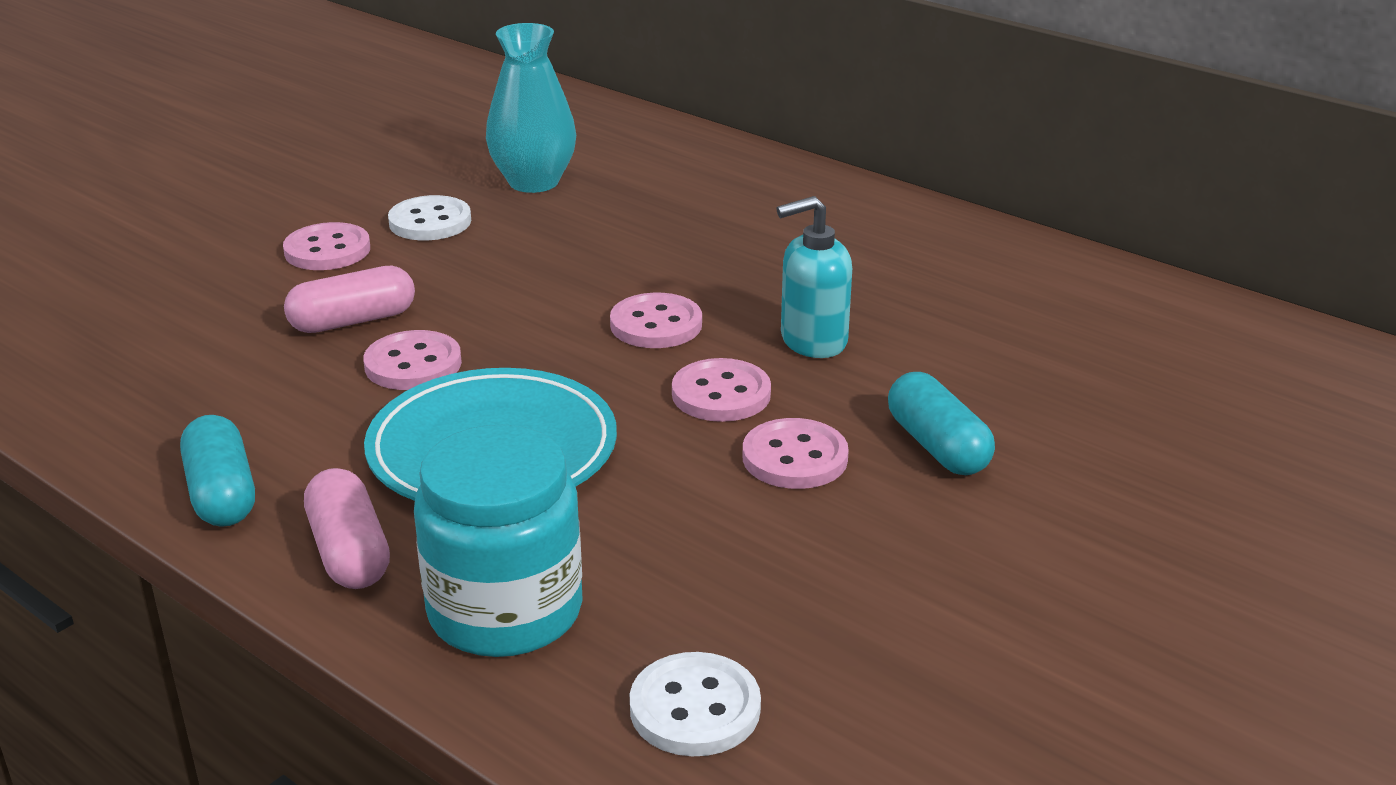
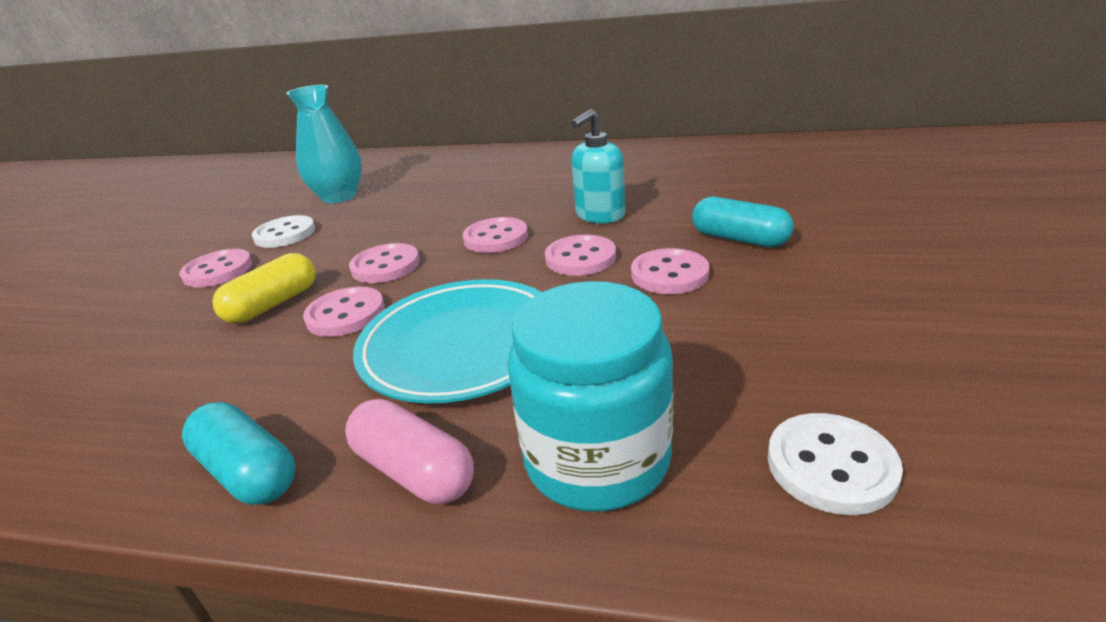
camera: 25 degrees left, 0 degrees up
(353, 321) = (273, 304): pink capsule -> yellow capsule
(501, 316) = (385, 266): none -> pink button

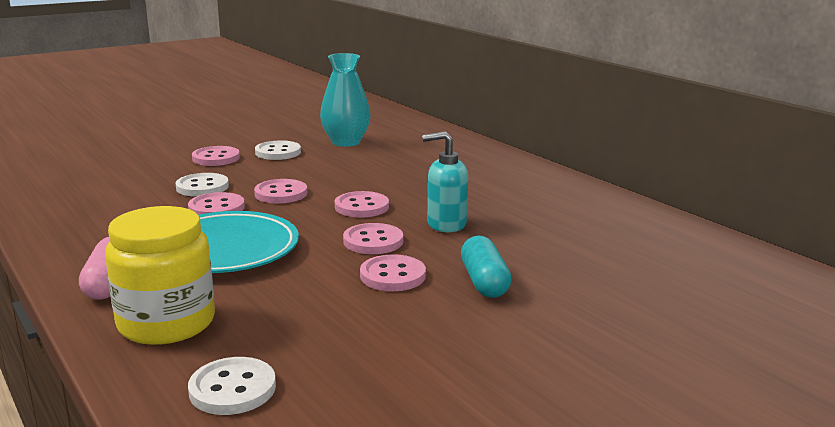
camera: 40 degrees right, 10 degrees down
(248, 472) = (69, 249): turquoise capsule -> none
(273, 304) = (202, 187): yellow capsule -> white button
(597, 458) = (166, 323): turquoise jar -> yellow jar

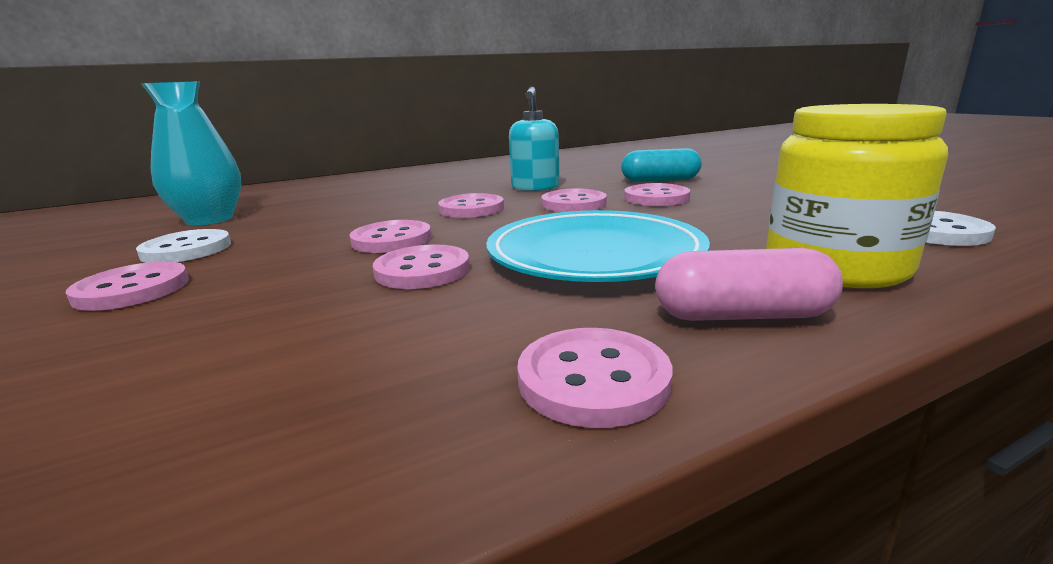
camera: 80 degrees left, 0 degrees up
(70, 250) = (593, 379): none -> pink button
(202, 187) = (301, 287): white button -> none

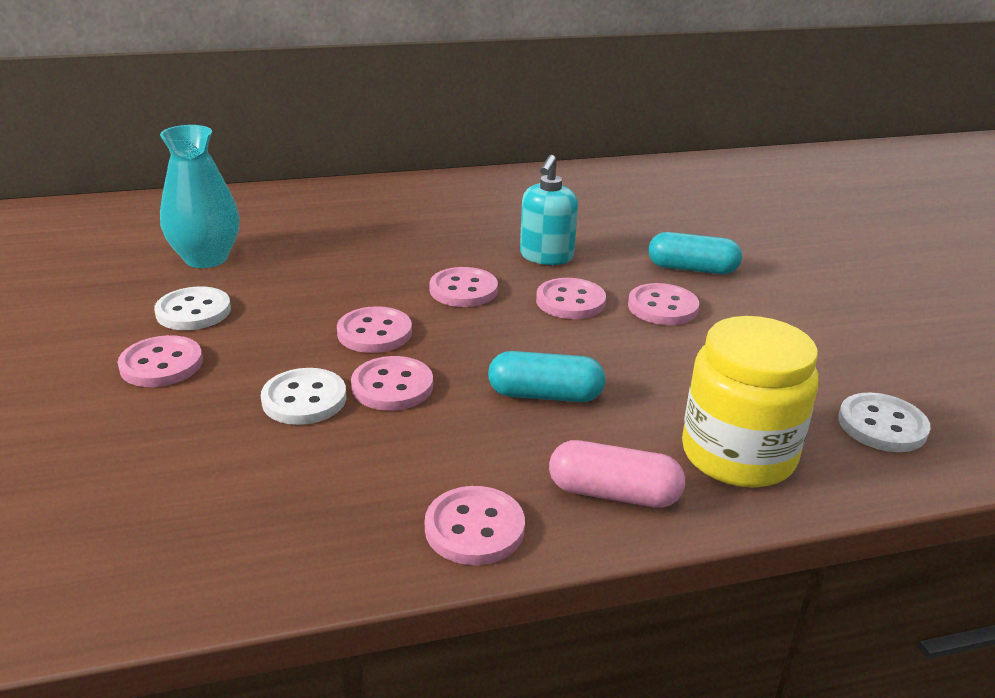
camera: 10 degrees right, 10 degrees up
(317, 293) = (304, 399): none -> white button
(594, 255) = (545, 395): turquoise plate -> turquoise capsule

